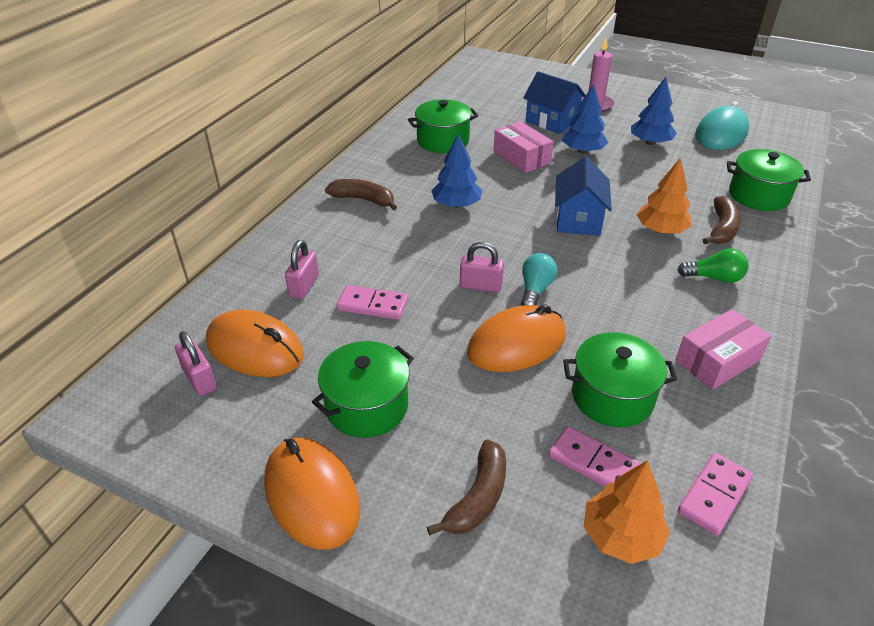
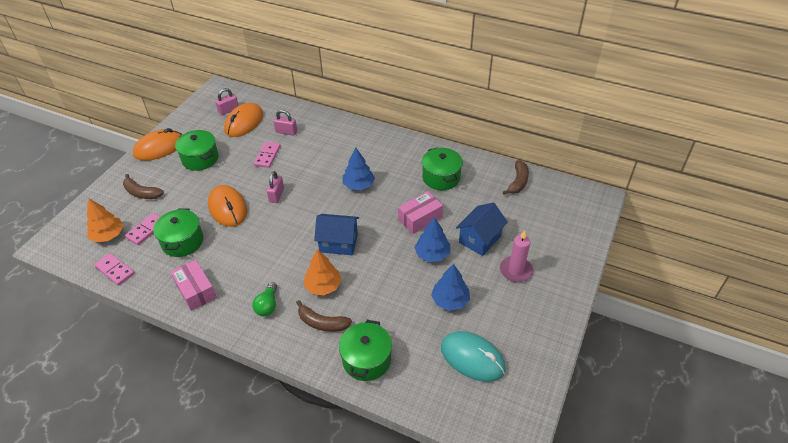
camera: 90 degrees right, 5 degrees up
(363, 200) = (365, 146): brown banana -> brown banana (518, 182)
(535, 290) = (269, 217): turquoise light bulb -> none

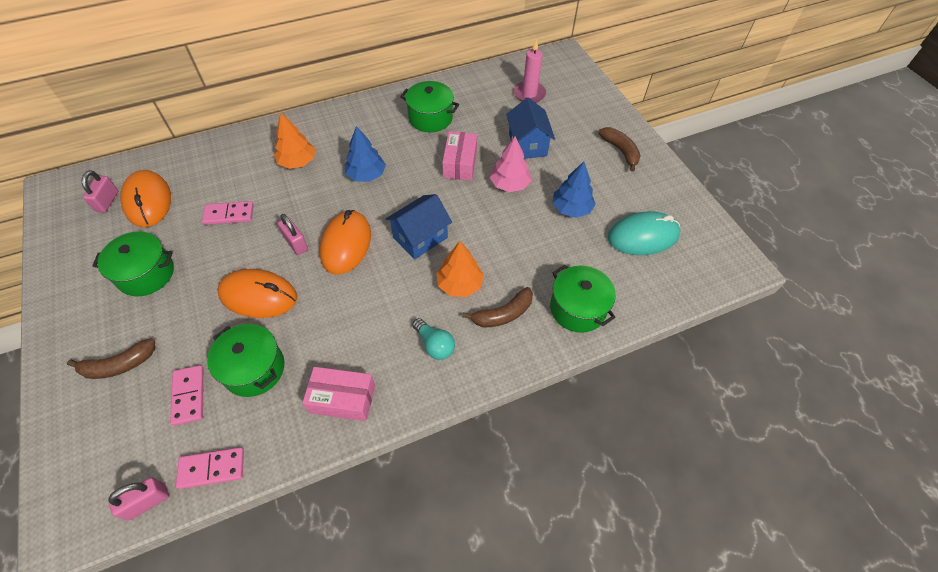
camera: 50 degrees left, 10 degrees up
(108, 235) = (142, 444): orange tree -> orange tree (297, 162)
(159, 148) = (67, 302): orange mouse -> orange mouse (346, 244)
(267, 156) = (229, 214): pink domino -> pink domino turned 60 degrees counterclockwise
(267, 305) = (434, 345): green light bulb -> turquoise light bulb
(286, 132) = (216, 177): pink padlock -> pink padlock (147, 502)
(432, 254) = (509, 184): blue tree -> pink tree
(516, 271) = (583, 148): pink candle -> pink candle (529, 94)
(518, 182) = (494, 80): brown banana -> brown banana (620, 151)

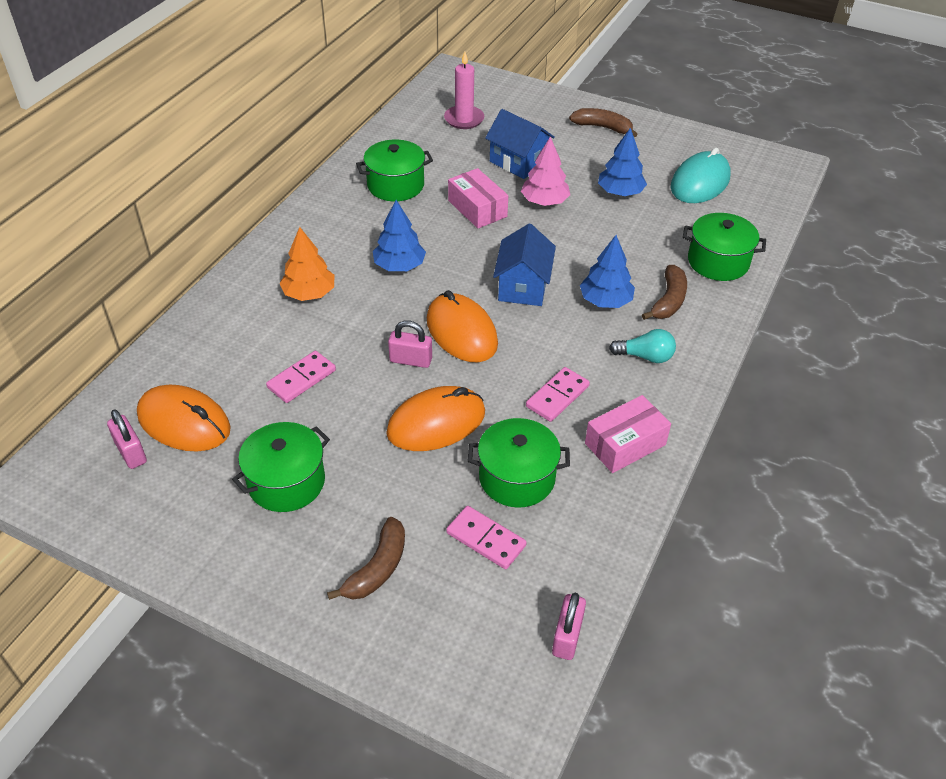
camera: 40 degrees left, 10 degrees down
(212, 468) = (587, 571): pink domino -> pink domino (557, 396)
(460, 284) = (605, 301): orange tree -> blue tree

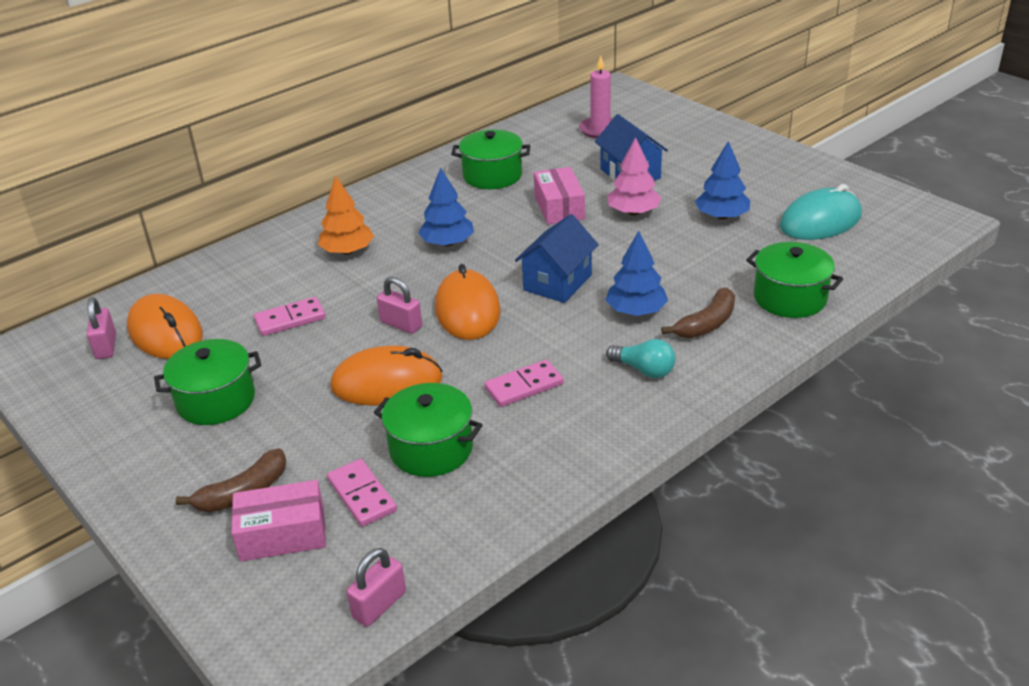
camera: 25 degrees right, 10 degrees down
(603, 127) = (743, 156): brown banana -> none
(625, 444) = (565, 445): pink box -> pink box (282, 534)

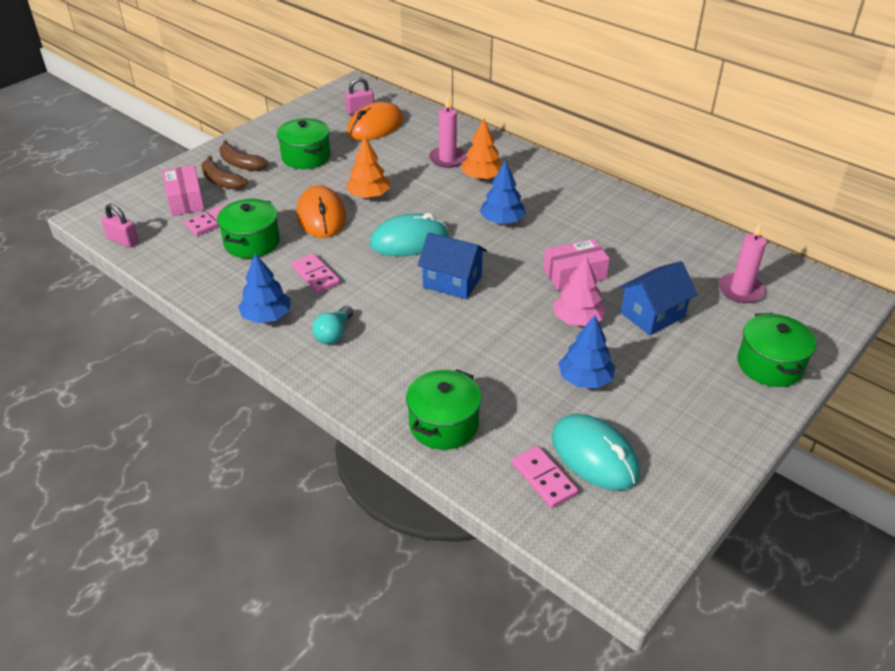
camera: 80 degrees right, 5 degrees up
(290, 274) = (447, 159): none -> pink candle
(290, 319) = (392, 168): pink domino -> pink domino (544, 478)
(352, 340) = (369, 196): none -> orange tree
(401, 324) = (389, 213): pink padlock -> none
(467, 310) = (409, 240): orange mouse -> turquoise mouse
(492, 175) = (620, 232): green pot -> green pot (769, 365)
(636, 311) = (414, 327): blue tree -> blue tree (266, 316)
(706, 324) = (398, 369): brown banana -> brown banana (240, 164)

